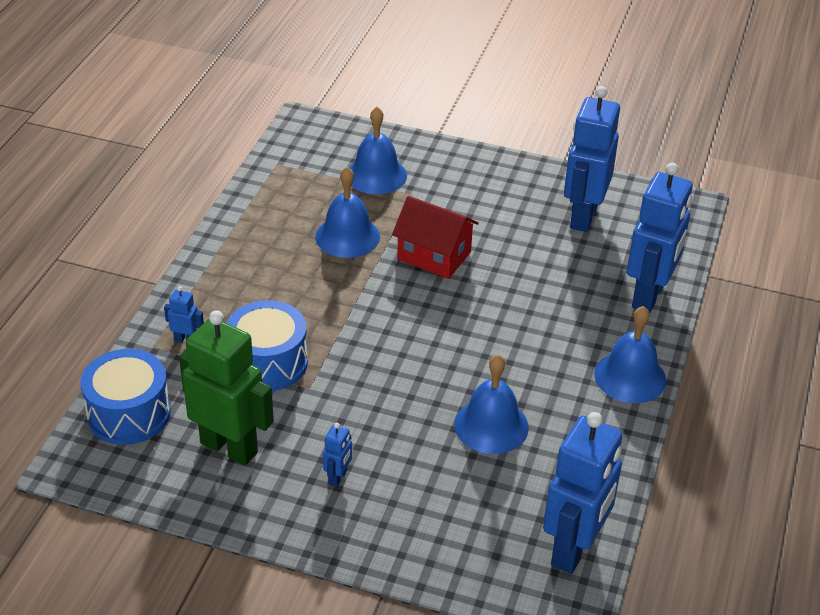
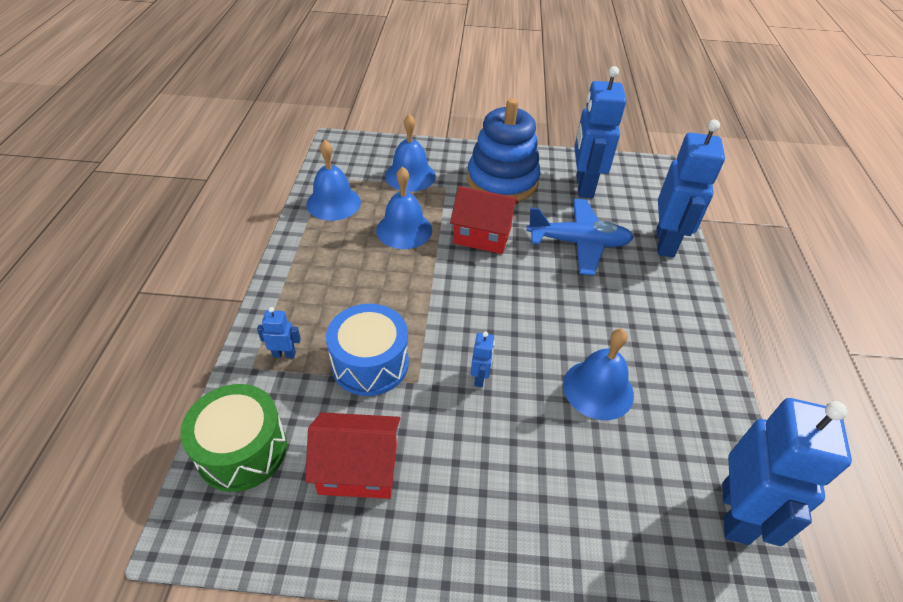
camera: 15 degrees left, 5 degrees up
(129, 413) = (242, 450): blue drum -> green drum
(229, 447) = (358, 468): green robot -> red house
(338, 477) = (479, 480): blue robot -> blue robot (480, 378)
(484, 196) = (502, 181): none -> blue stacking toy
(543, 280) = (578, 243): none -> blue plane
(630, 377) = (689, 317): blue bell -> blue bell (333, 203)

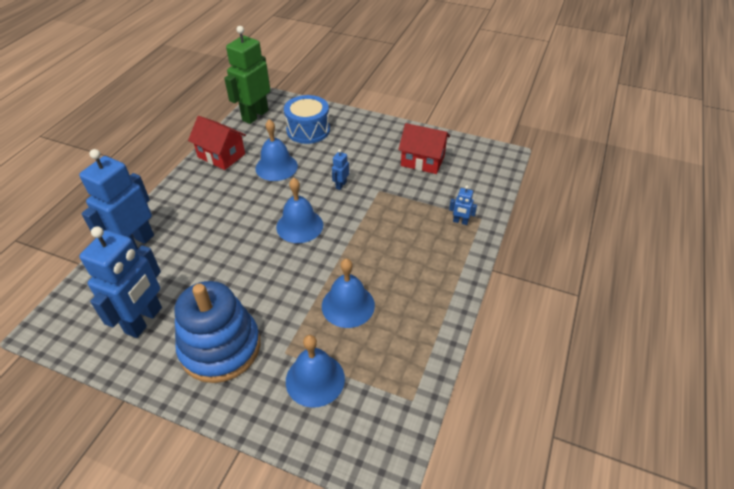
camera: 160 degrees left, 0 degrees up
(242, 450) = (483, 179): green drum -> none
(333, 203) = (408, 355): blue bell -> blue bell (299, 226)
(370, 363) = (405, 205): blue drum -> blue drum (308, 130)
(482, 235) = (281, 284): red house -> red house (221, 155)
(578, 243) = (206, 259): blue plane -> none
(736, 513) = (255, 115): blue robot -> green robot

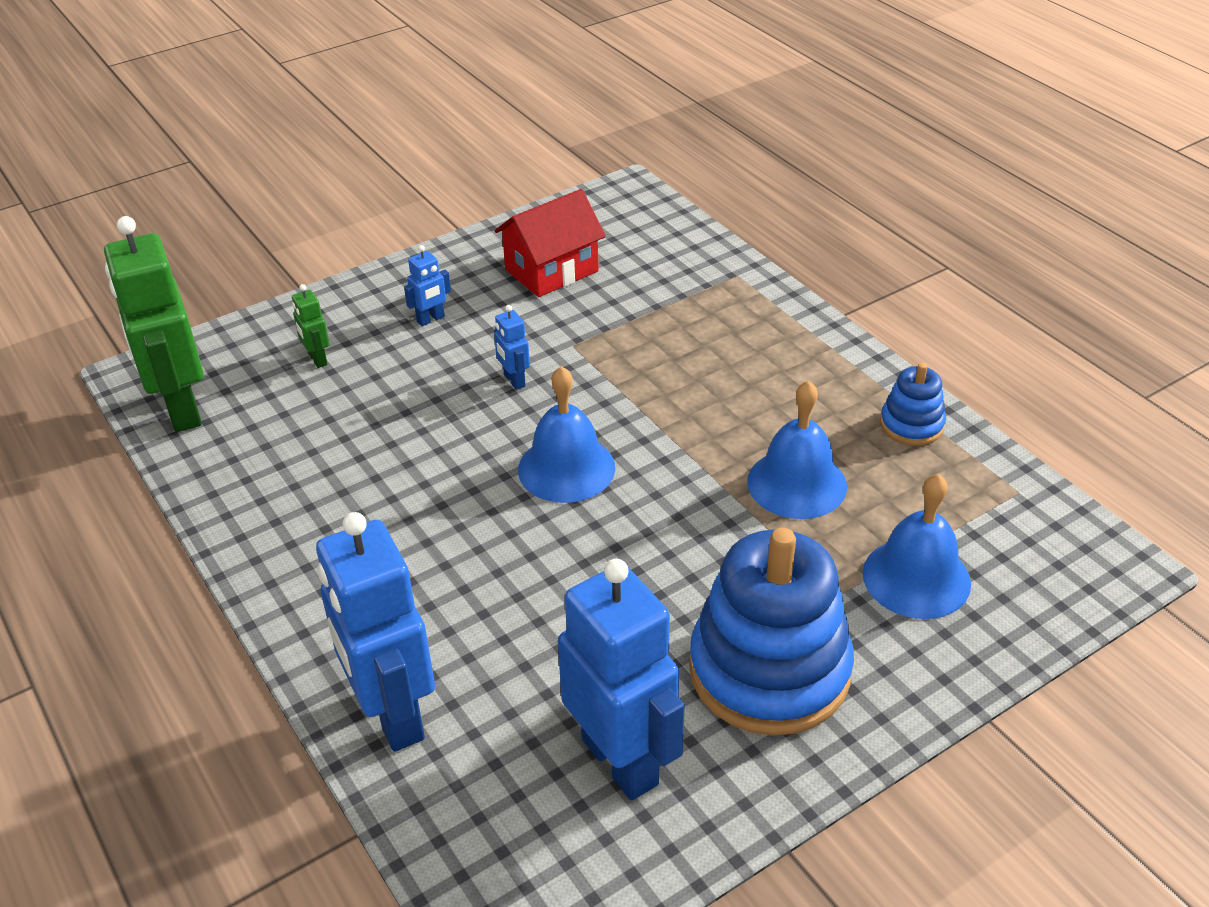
camera: 55 degrees left, 5 degrees down
(221, 155) = (254, 500): red house -> none
(276, 167) = (376, 438): blue bell -> none
(308, 130) = (317, 359): blue drum -> green robot
(427, 332) = (911, 425): none -> blue stacking toy
(460, 222) = (725, 297): blue robot -> blue robot (431, 319)

